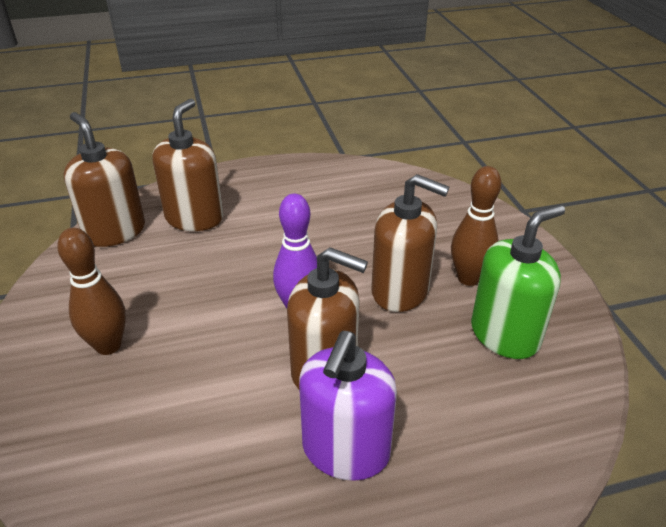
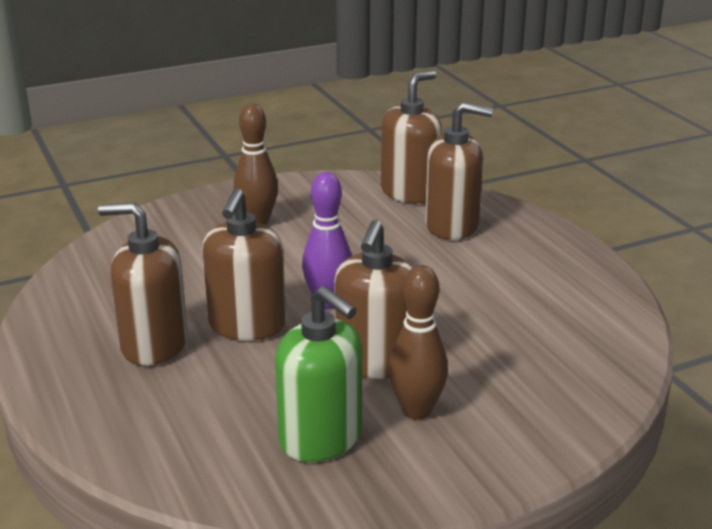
camera: 80 degrees right, 10 degrees down
(345, 450) = (154, 345): purple soap dispenser -> brown soap dispenser

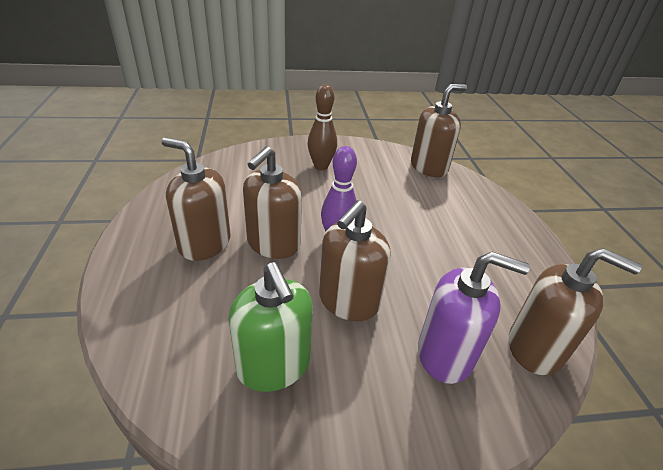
camera: 15 degrees right, 10 degrees up
(416, 411) = (360, 360): brown bowling pin -> none
(452, 226) = (449, 199): brown soap dispenser -> brown soap dispenser (535, 348)
(509, 384) = (445, 354): none -> purple soap dispenser

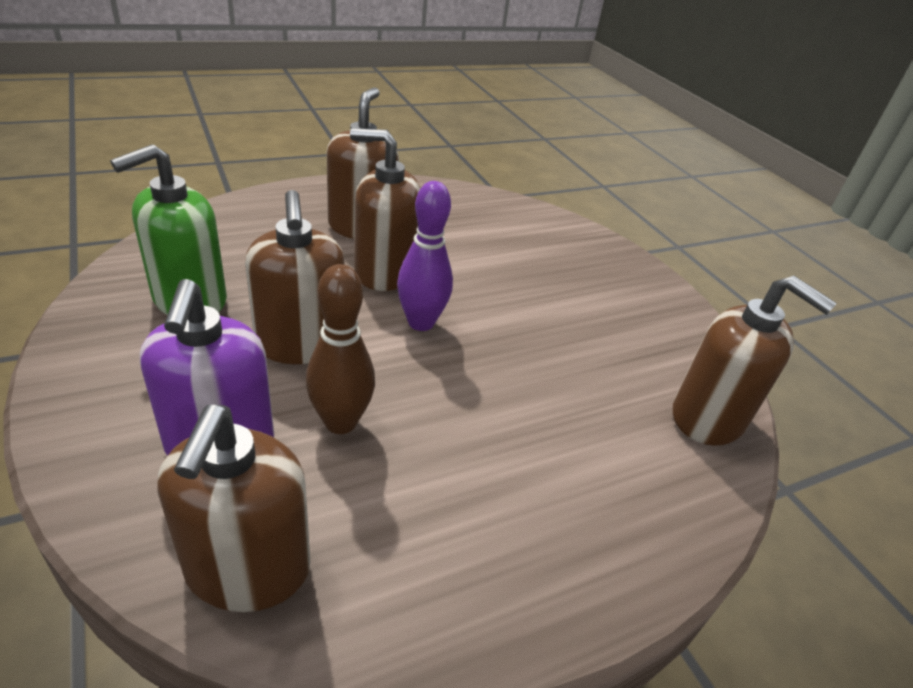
camera: 70 degrees right, 0 degrees up
(321, 166) = (589, 289): brown bowling pin -> brown bowling pin (340, 422)
(348, 301) = (300, 344): brown soap dispenser -> brown soap dispenser turned 120 degrees counterclockwise

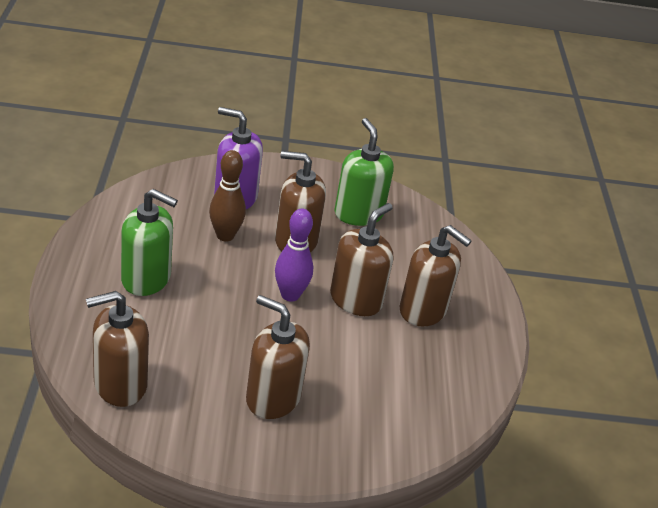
camera: 115 degrees right, 0 degrees up
(248, 569) = (164, 189): brown soap dispenser -> brown soap dispenser (273, 398)
(518, 476) = (146, 279): none -> green soap dispenser

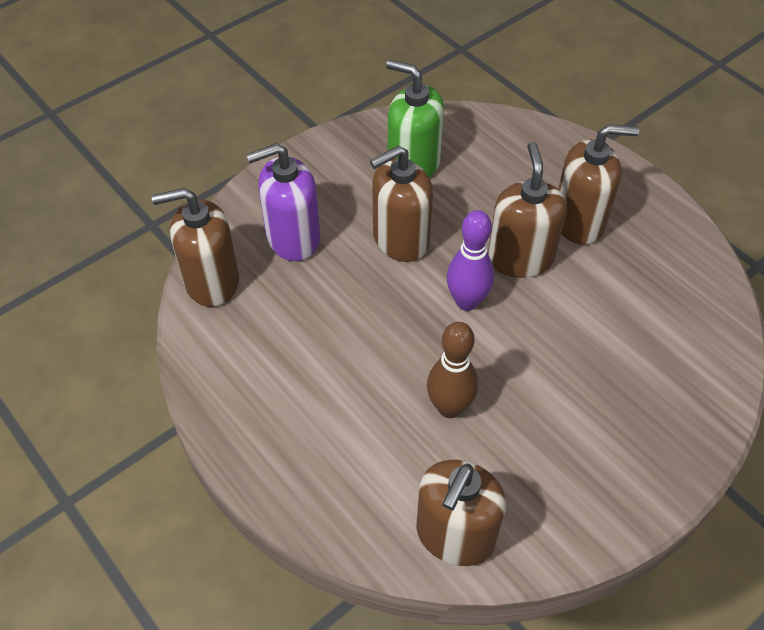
camera: 35 degrees left, 15 degrees up
(146, 279) = (331, 399): green soap dispenser -> none
(225, 236) = (336, 287): brown bowling pin -> brown bowling pin (449, 407)
(273, 398) = (584, 421): brown soap dispenser -> brown soap dispenser (211, 281)

